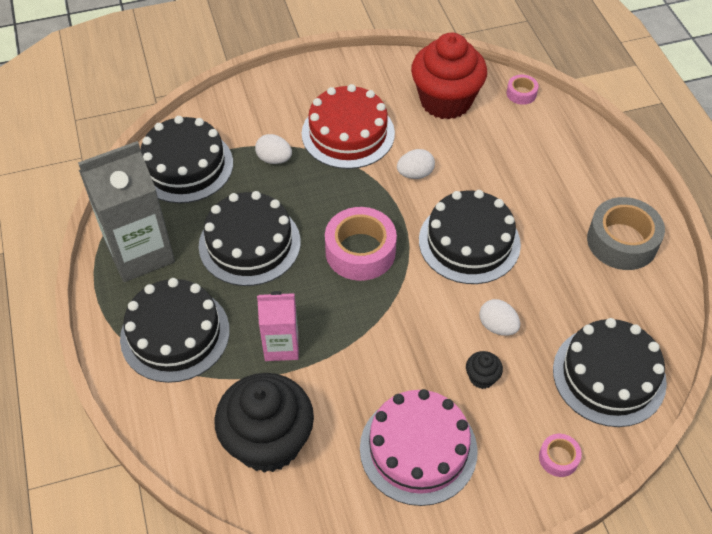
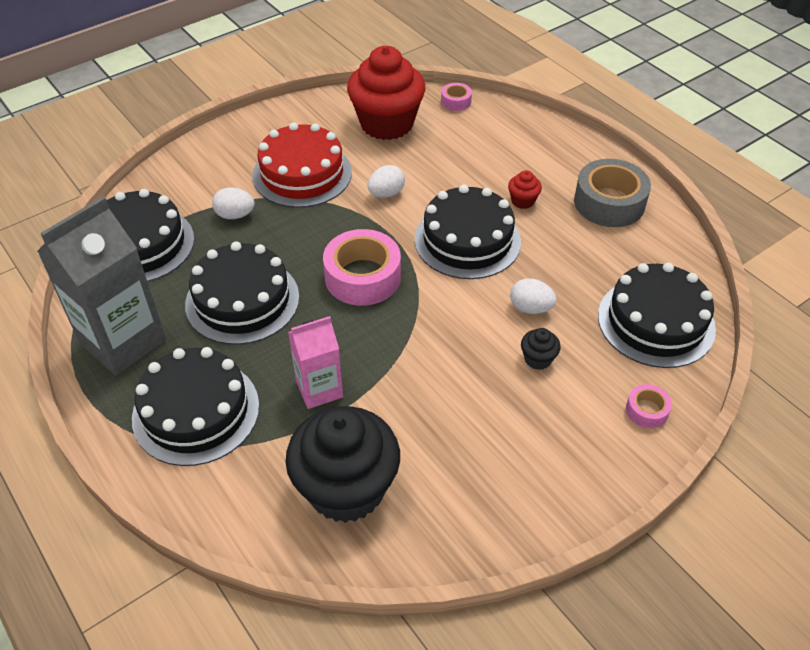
camera: 20 degrees left, 5 degrees down
(418, 449) = (507, 445): pink cake -> none
(539, 216) = (523, 201): none -> red cupcake

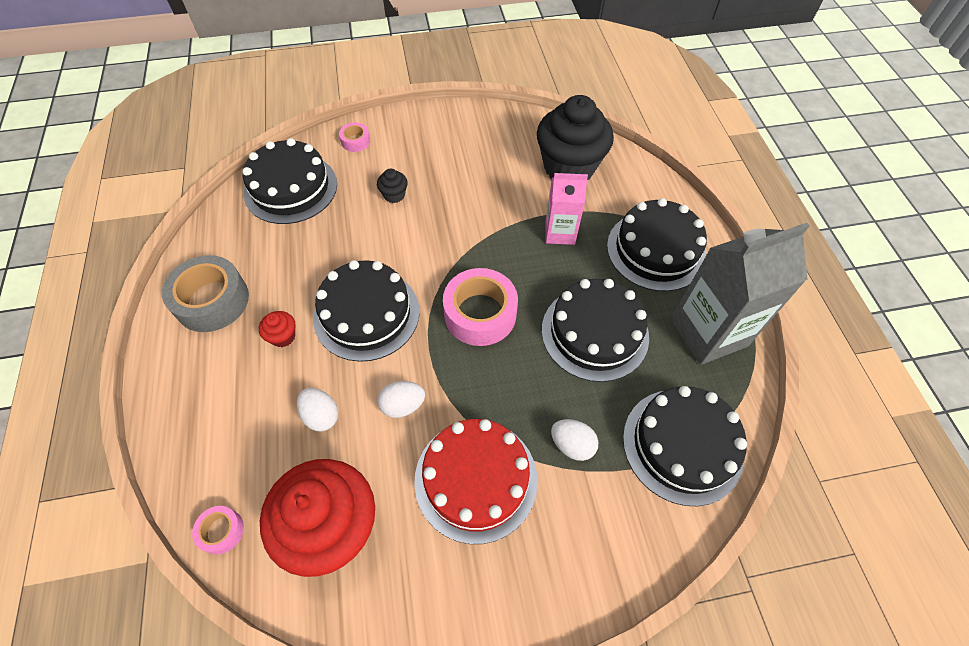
camera: 155 degrees left, 10 degrees up
(530, 308) = (367, 232): white egg -> white egg (321, 415)

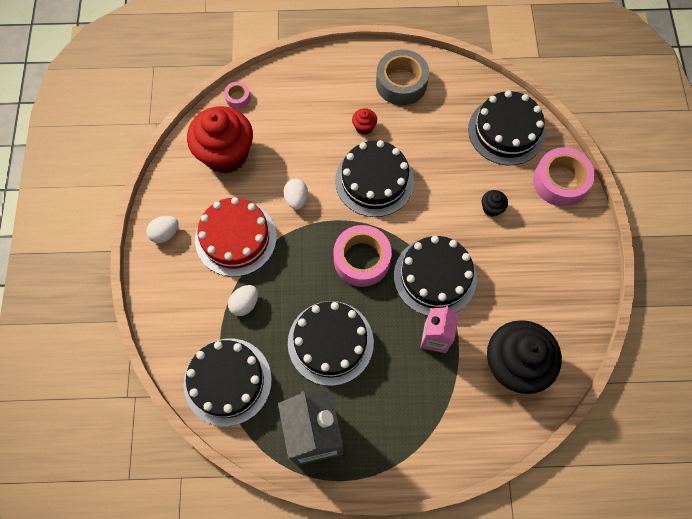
camera: 100 degrees right, 10 degrees up
(321, 415) = (299, 149): white egg -> white egg (165, 233)
(355, 141) = (560, 181): pink tape -> pink tape, size x2.06
(656, 250) = (405, 418): black cake -> black cake (435, 276)

